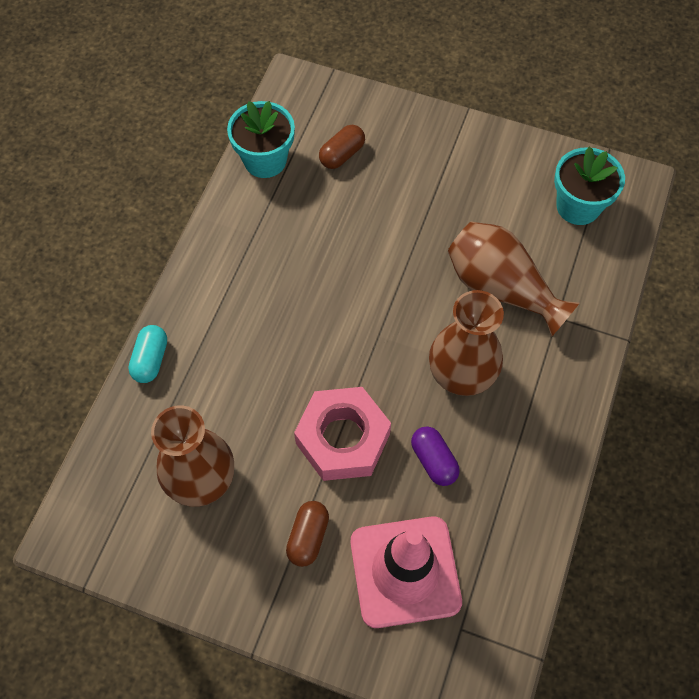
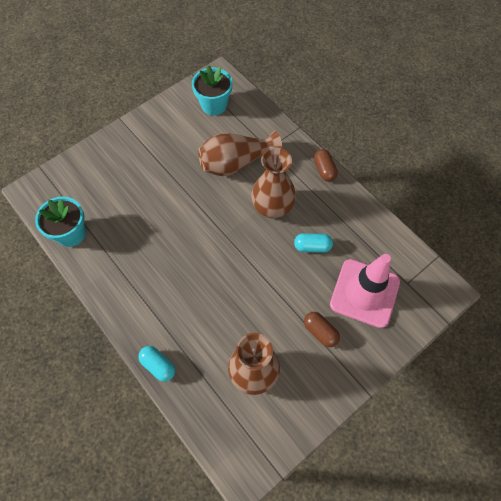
camera: 60 degrees left, 0 degrees up
(342, 154) = (99, 192): brown capsule -> brown capsule (324, 170)
(342, 439) = (274, 284): pink nut -> none
(433, 461) = (312, 247): purple capsule -> turquoise capsule

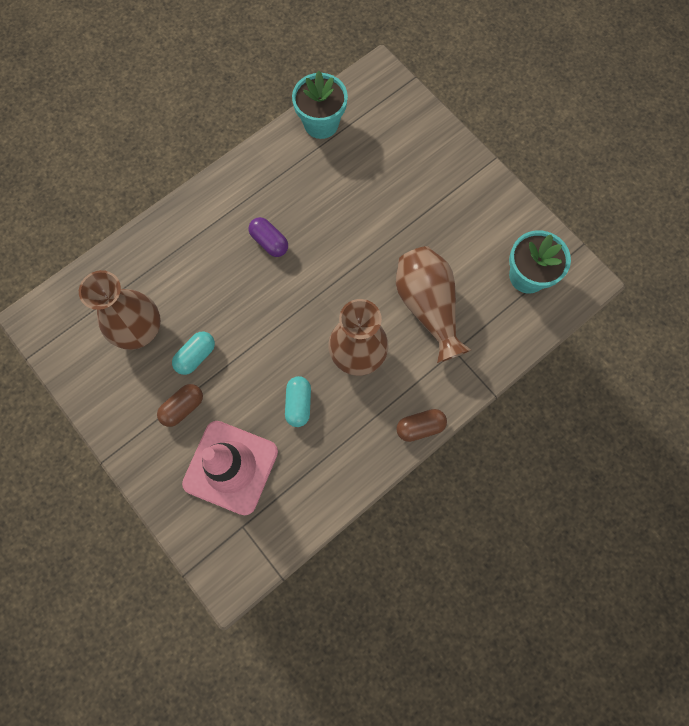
camera: 90 degrees right, 10 degrees up
(158, 365) = (156, 229): turquoise capsule -> turquoise capsule (196, 356)
(177, 271) = (269, 242): none -> purple capsule

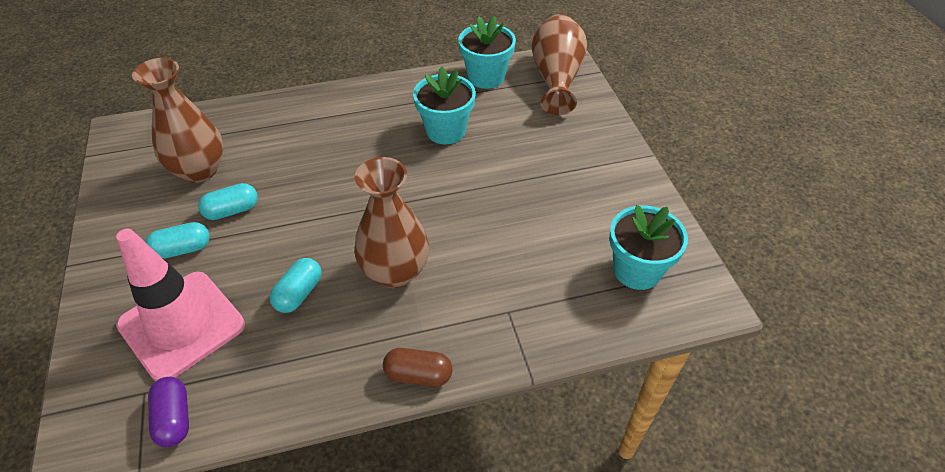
camera: 25 degrees right, 25 degrees down
(183, 407) = (182, 249): brown capsule -> turquoise capsule
(269, 242) = (374, 146): purple capsule -> purple capsule (174, 418)
(320, 200) = (445, 131): none -> turquoise flower pot
(428, 307) = (502, 257): brown vase -> brown vase (556, 79)

